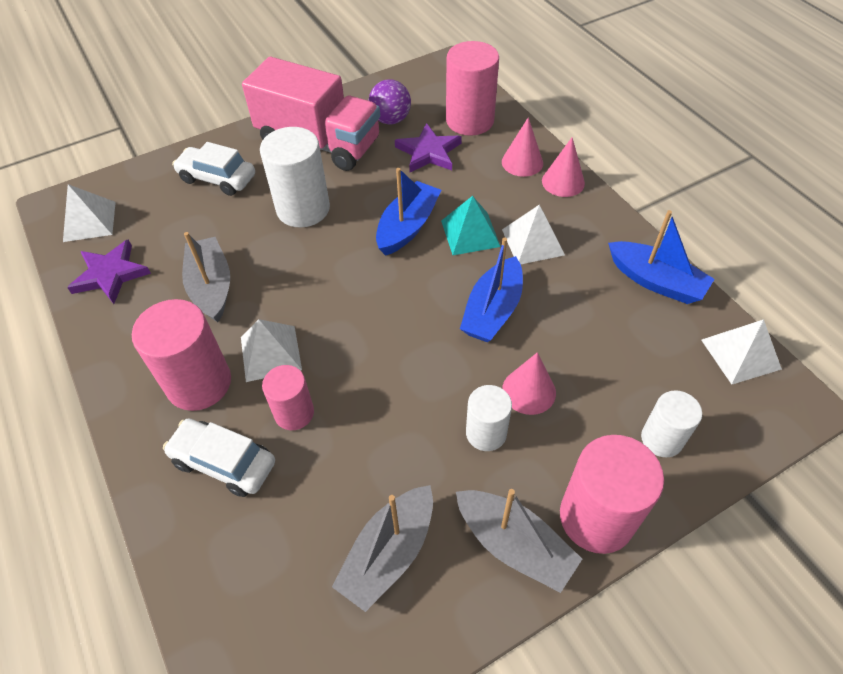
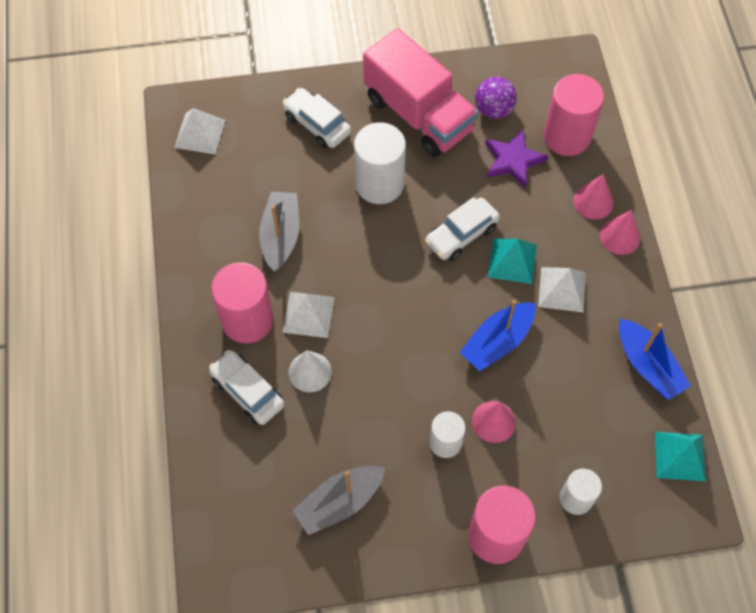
camera: 20 degrees right, 10 degrees up
(110, 274) = (205, 194): purple star -> none
(294, 413) = (310, 372): pink cylinder -> white cone
(407, 227) = (461, 235): blue boat -> white car
(514, 545) = (428, 531): grey boat -> none
(740, 354) = (680, 456): white pyramid -> turquoise pyramid

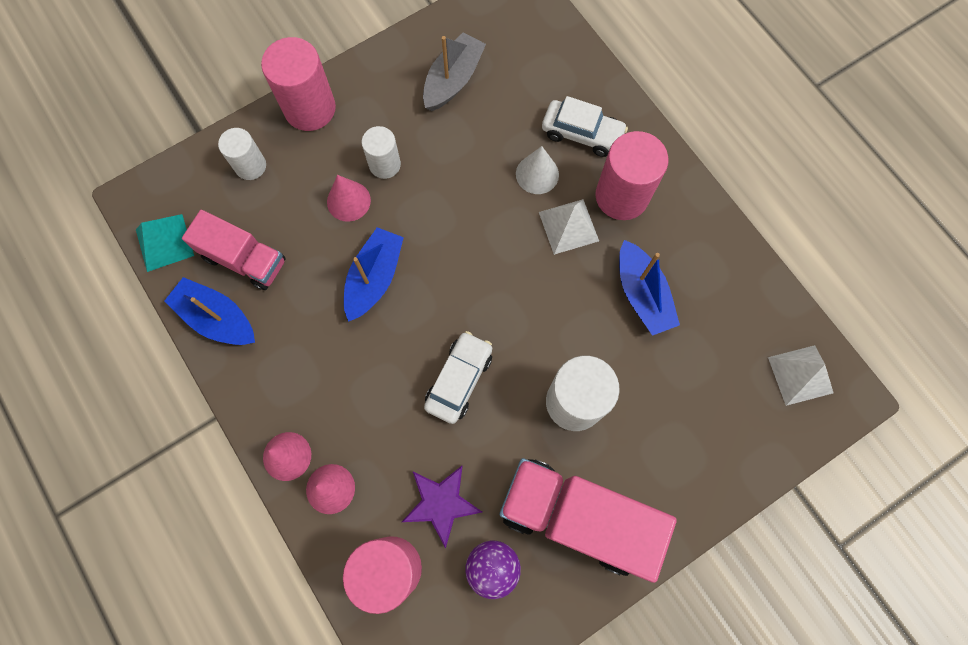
camera: 155 degrees right, 10 degrees up
(281, 236) = (642, 294): grey boat -> blue boat
(317, 124) = (683, 447): white car -> none
(512, 261) = (393, 373): turquoise pyramid -> none
(562, 289) = (329, 363): white pyramid -> none
(608, 407) = (244, 259): none -> pink truck

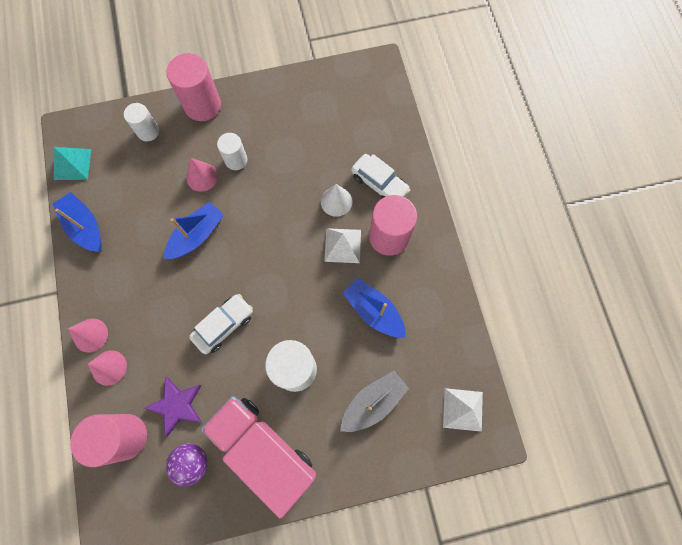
camera: 20 degrees right, 0 degrees up
(244, 259) = (118, 193): pink truck -> none
(453, 80) = (306, 117): grey boat -> grey boat (373, 402)
(642, 294) = (374, 311): blue boat -> blue boat turned 135 degrees clockwise

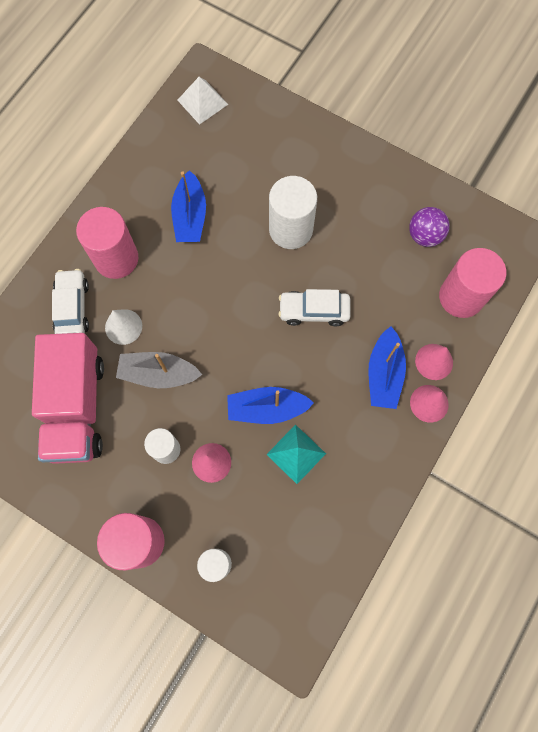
camera: 135 degrees left, 0 degrees up
(72, 164) = (318, 598): turquoise pyramid -> turquoise pyramid (296, 454)
(85, 226) = (357, 514): blue boat -> blue boat (384, 374)
(177, 405) = (403, 284): purple star -> none
(263, 450) = (366, 198): pink truck -> pink truck (77, 407)
(342, 245) = (158, 286): white pyramid -> none
(373, 402) = (258, 159): grey boat -> grey boat (158, 374)

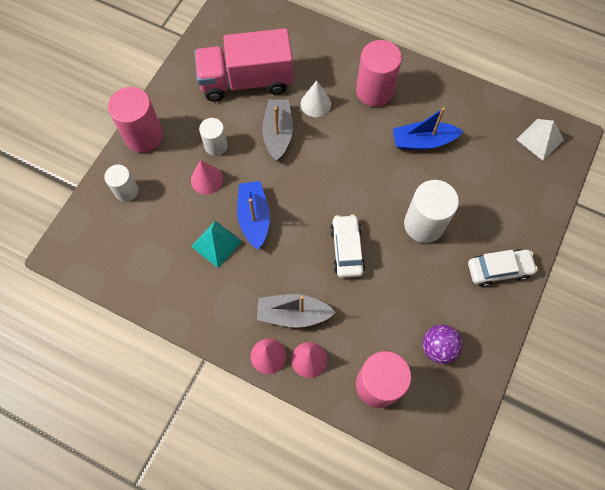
camera: 85 degrees right, 5 degrees down
(72, 308) = (327, 67): white car -> white car (498, 269)
(384, 374) = (293, 314): blue boat -> grey boat

